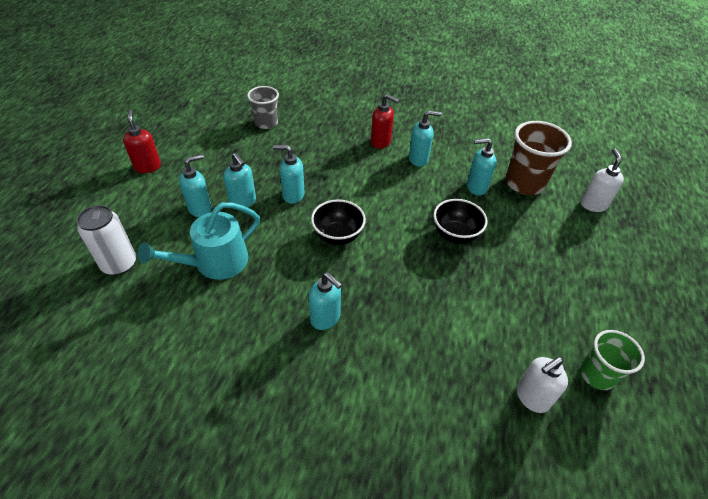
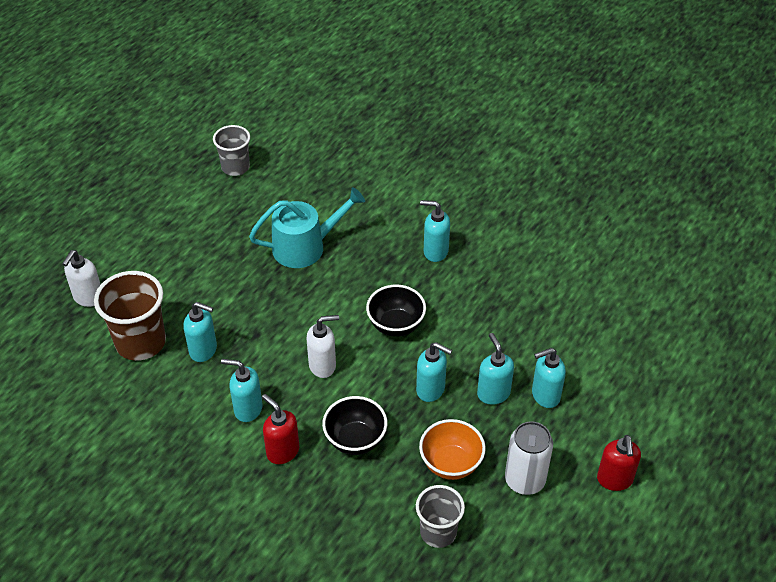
camera: 160 degrees left, 0 degrees up
(119, 264) = (631, 346): white can -> white can (525, 480)
(215, 262) = (531, 325): turquoise watering can -> turquoise watering can (305, 247)
(266, 155) = (451, 464): none -> orange bowl
(325, 318) = (435, 251): turquoise soap dispenser -> turquoise soap dispenser turned 45 degrees counterclockwise
(455, 235) = (269, 299): black bowl -> black bowl (355, 440)
(531, 397) = (297, 166): white soap dispenser -> white soap dispenser (323, 365)
(597, 375) = (235, 167): green cup -> grey cup

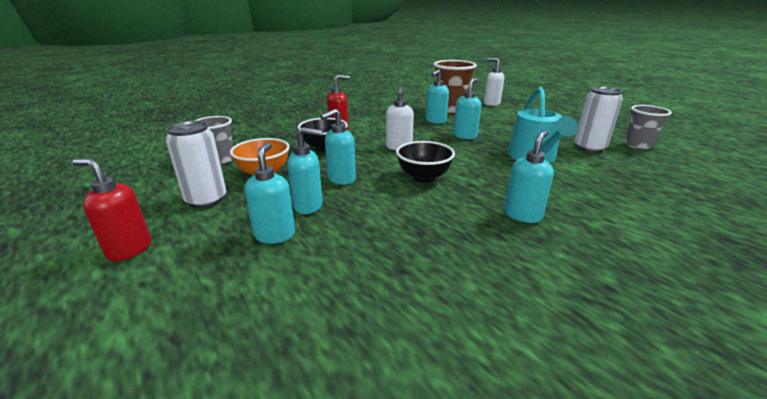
camera: 110 degrees right, 20 degrees down
(247, 409) = (380, 126): turquoise soap dispenser -> turquoise soap dispenser (465, 136)
(258, 204) = (589, 148): none -> white can

